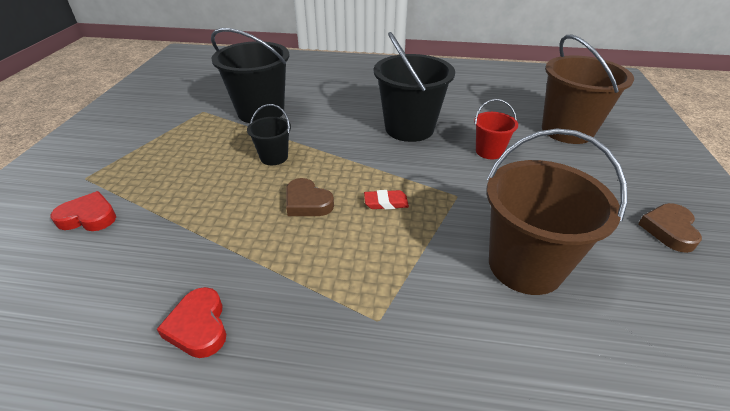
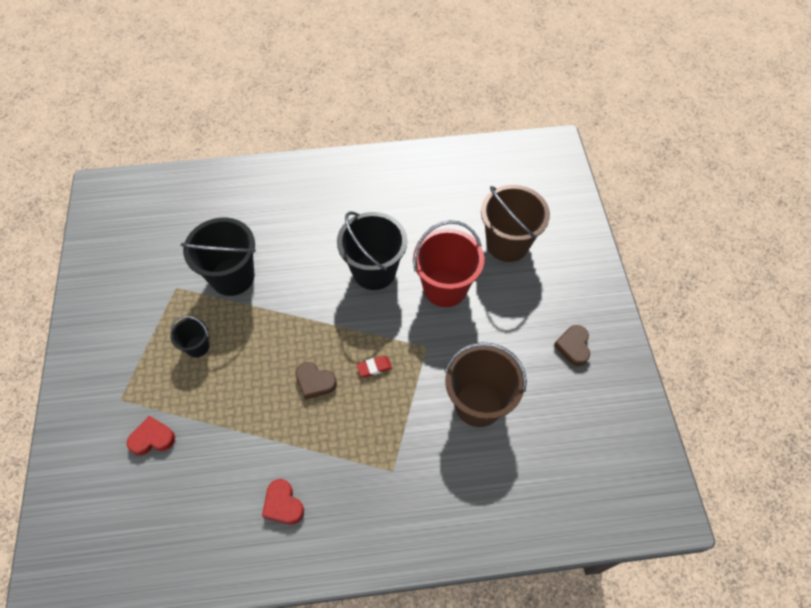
camera: 15 degrees left, 20 degrees up
(274, 157) = (269, 336): black bucket -> black bucket (197, 346)
(489, 151) = (445, 288): red bucket -> red bucket, size x1.96

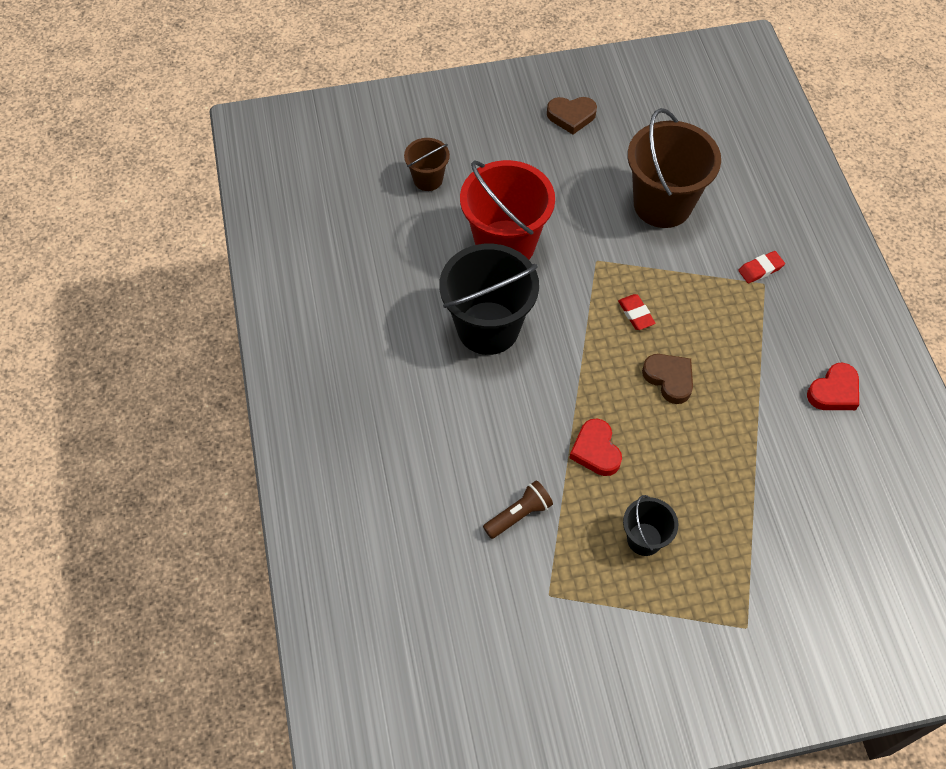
camera: 95 degrees left, 0 degrees up
(152, 438) = (792, 566): red heart -> red heart (596, 450)
(232, 277) = (519, 515): black bucket -> brown flashlight
(315, 382) = (669, 379): brown heart -> brown heart turned 60 degrees counterclockwise
(407, 470) = (760, 269): none -> red eraser
(507, 244) = (428, 179): brown bucket -> brown bucket, size x0.51

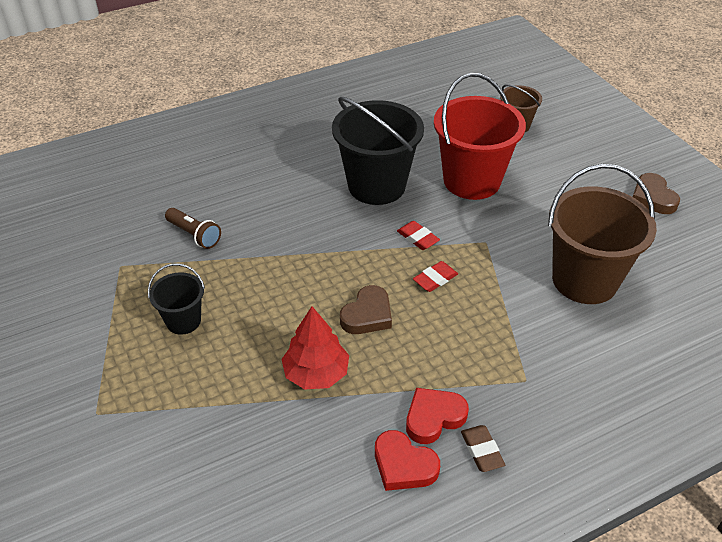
camera: 75 degrees right, 15 degrees down
(596, 450) = (270, 273): red heart -> red heart (433, 417)
(730, 435) = (316, 373): none -> red tree
(760, 269) = (544, 374): red eraser -> red eraser (417, 238)
(827, 335) = (482, 450): none -> brown eraser

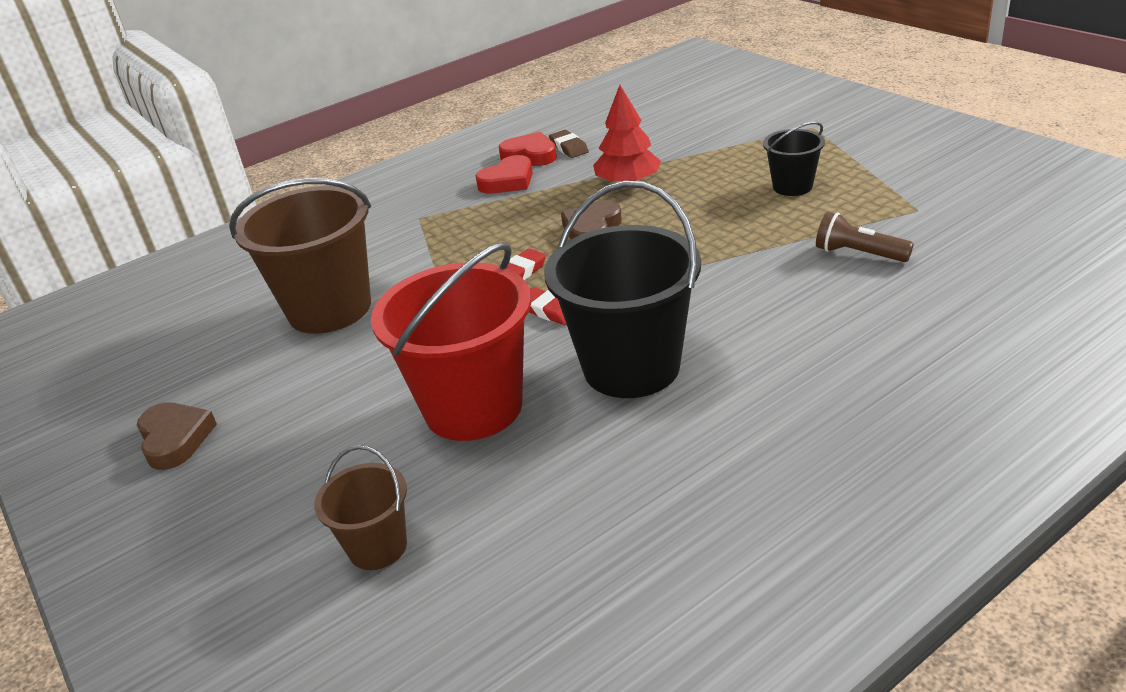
camera: 175 degrees right, 10 degrees down
(482, 450) = (464, 173): brown eraser -> brown eraser (569, 147)

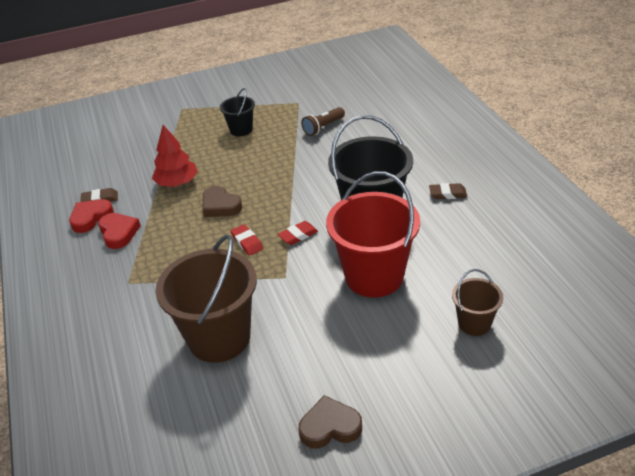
camera: 75 degrees left, 5 degrees up
(737, 444) = (448, 194): none -> brown eraser

